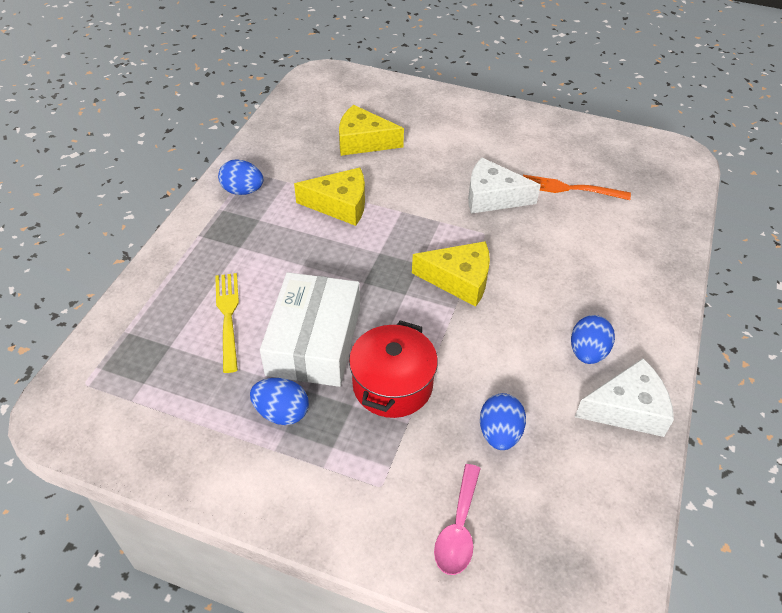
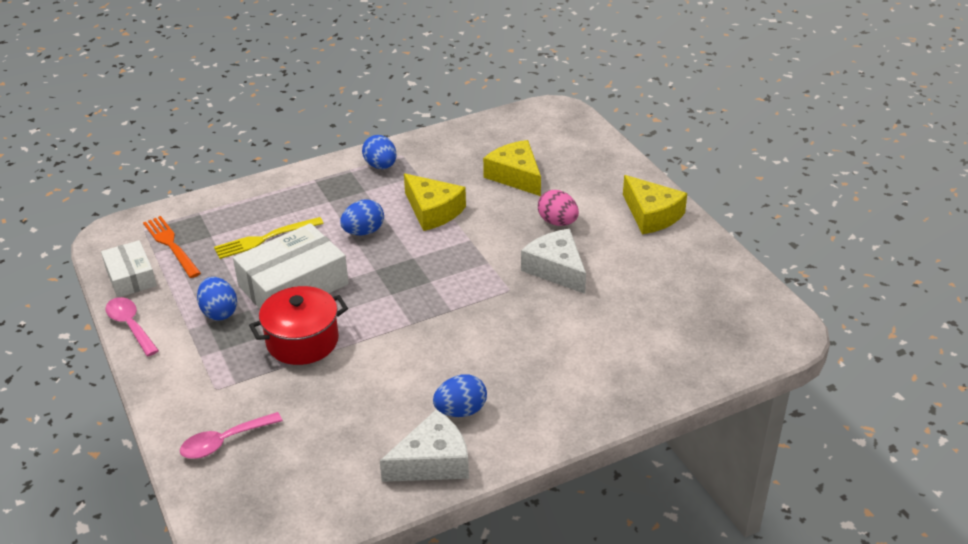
camera: 45 degrees right, 10 degrees down
(141, 441) = (131, 277): none -> white box
(211, 490) = (130, 326): none -> pink spoon
(228, 316) = (264, 239): yellow fork -> yellow fork turned 150 degrees counterclockwise
(443, 160) = (557, 222): none -> pink egg
(459, 280) = (442, 308): yellow cheese -> yellow cheese (651, 215)
(499, 433) = (325, 413): blue egg -> blue egg (363, 232)
(569, 189) = (632, 299): orange fork -> orange fork (171, 245)
(627, 408) = (432, 461): white cheese -> white cheese turned 60 degrees counterclockwise

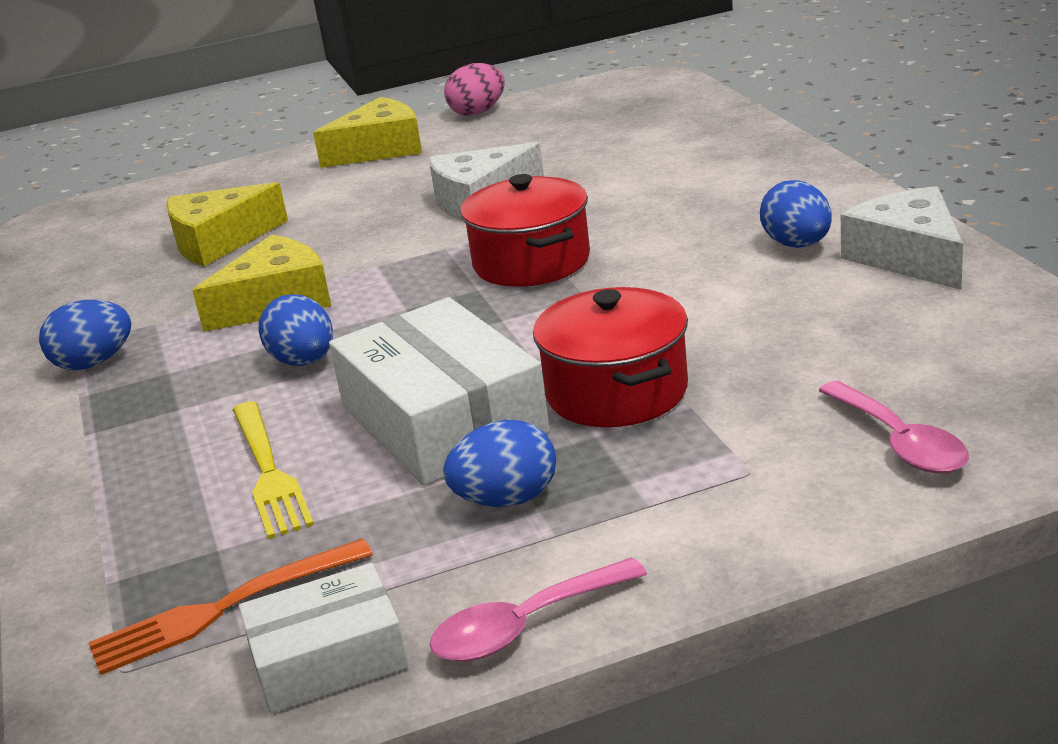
camera: 80 degrees left, 10 degrees down
(461, 298) = (531, 262): none -> red pot
(557, 222) = (364, 205): pink egg -> pink egg (478, 112)

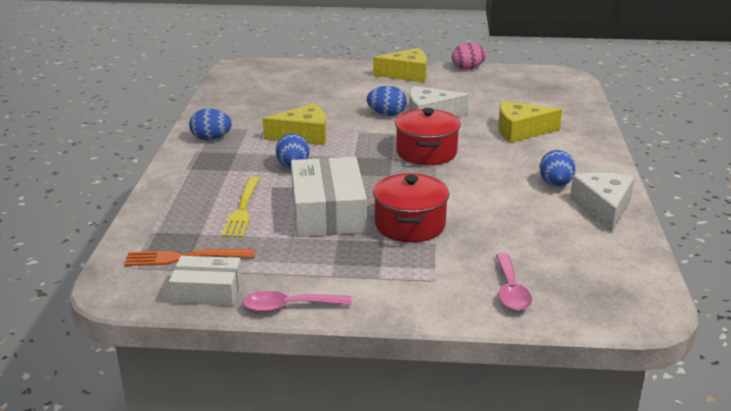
camera: 20 degrees right, 0 degrees up
(219, 241) = (302, 99): yellow cheese -> yellow cheese (521, 131)
(506, 500) = (324, 254): blue egg -> blue egg (386, 114)

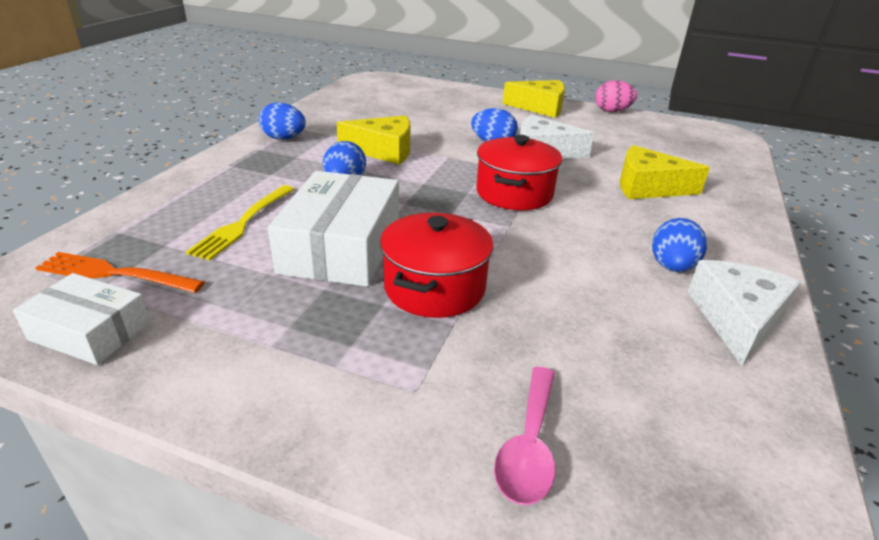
camera: 15 degrees right, 5 degrees up
(289, 307) = (169, 387): pink spoon -> none

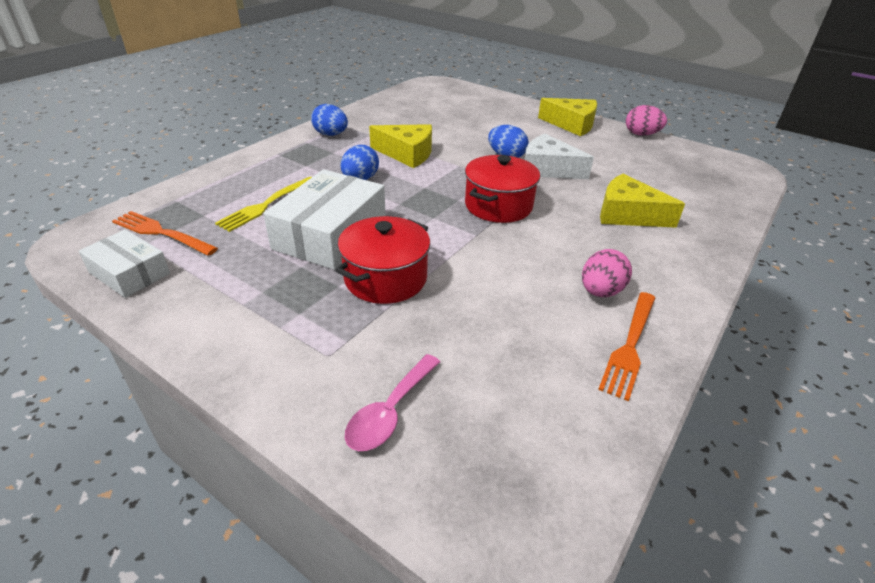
camera: 15 degrees right, 5 degrees up
(671, 267) = (600, 291): blue egg -> pink egg
(736, 319) = (630, 346): white cheese -> orange fork

